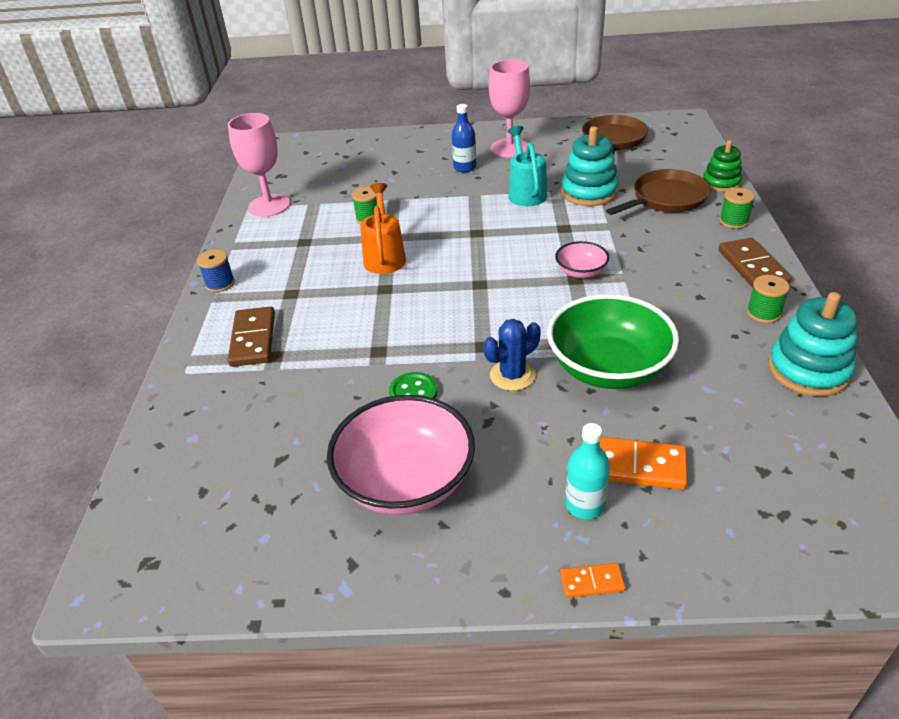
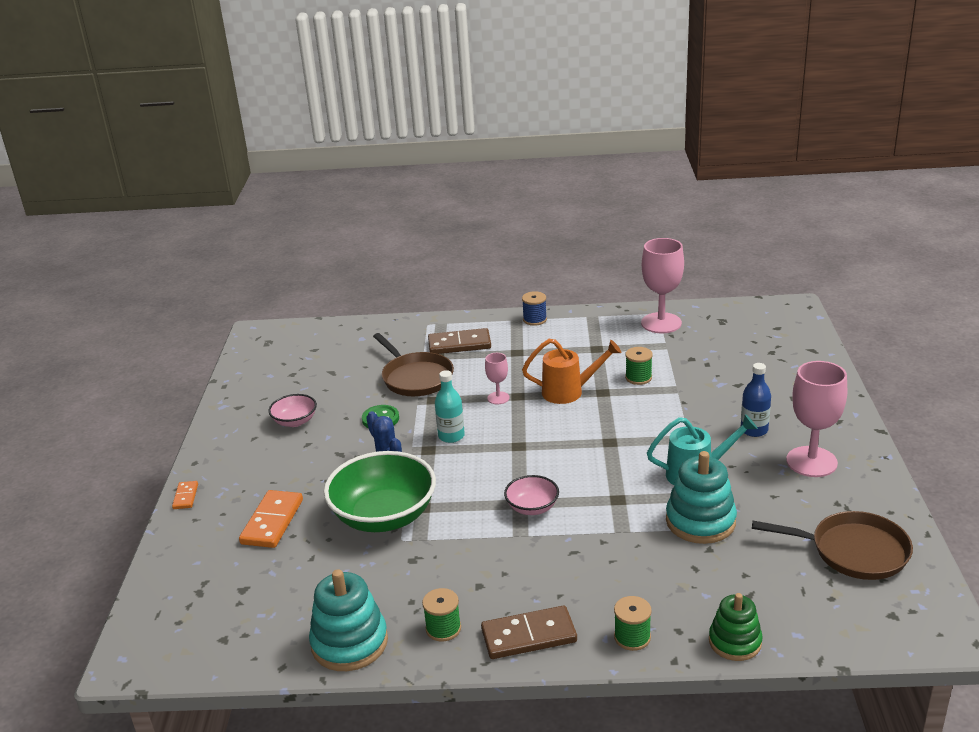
camera: 90 degrees right, 10 degrees down
(385, 302) = (498, 398): none -> pink goblet
(406, 481) = (295, 421): pink bowl -> pink bowl, size x0.49
(584, 505) = (246, 496): turquoise bottle -> turquoise bottle (451, 436)
(665, 199) = (687, 584): brown pan -> brown pan (415, 378)

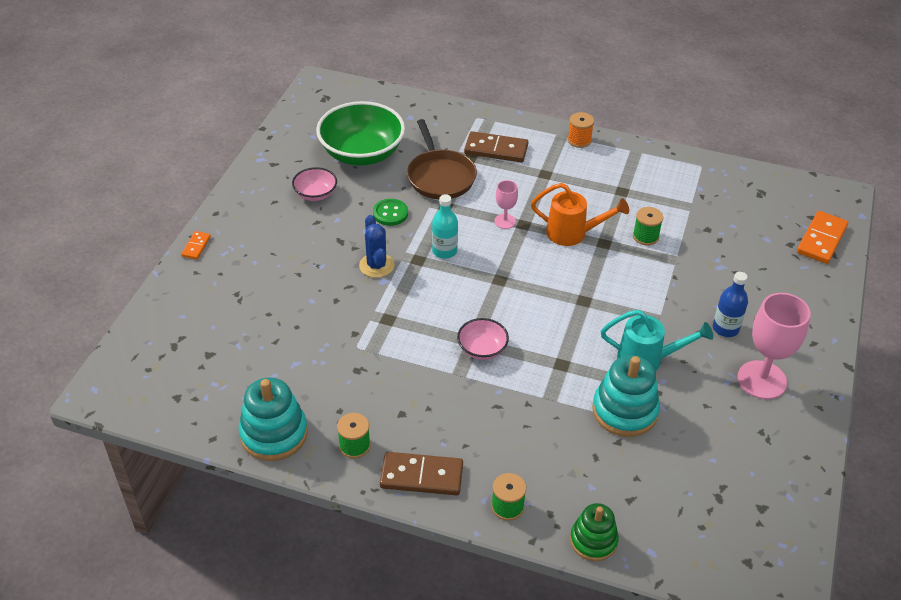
camera: 15 degrees right, 15 degrees up
(272, 522) = (257, 294): orange domino -> orange domino (821, 240)
(384, 516) = (351, 318): green bowl -> green bowl (362, 153)
(535, 319) = (579, 140): blue spool -> orange spool
(661, 323) = (699, 178): pink goblet -> none
(853, 551) = (748, 486): brown pan -> none

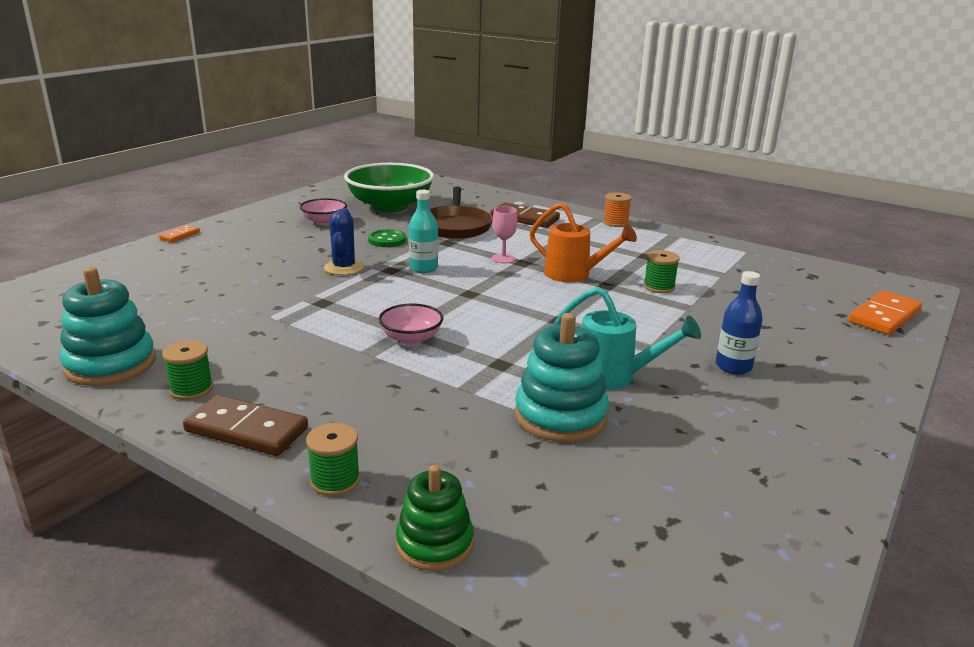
camera: 15 degrees right, 20 degrees down
(761, 380) = (771, 419): pink goblet -> none

